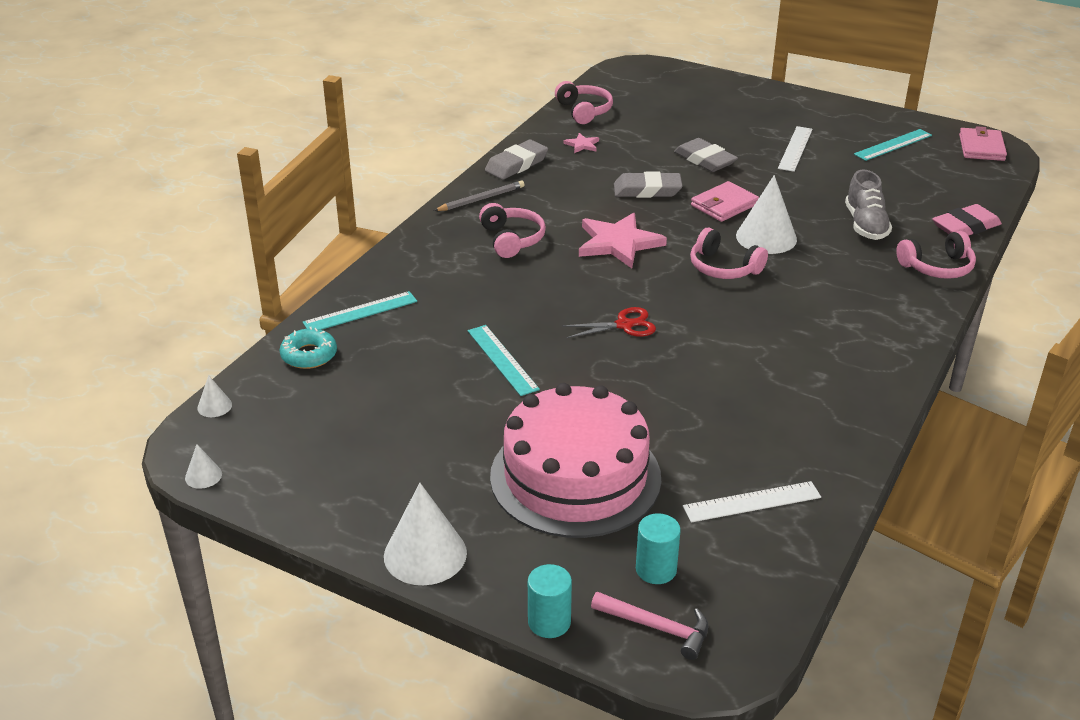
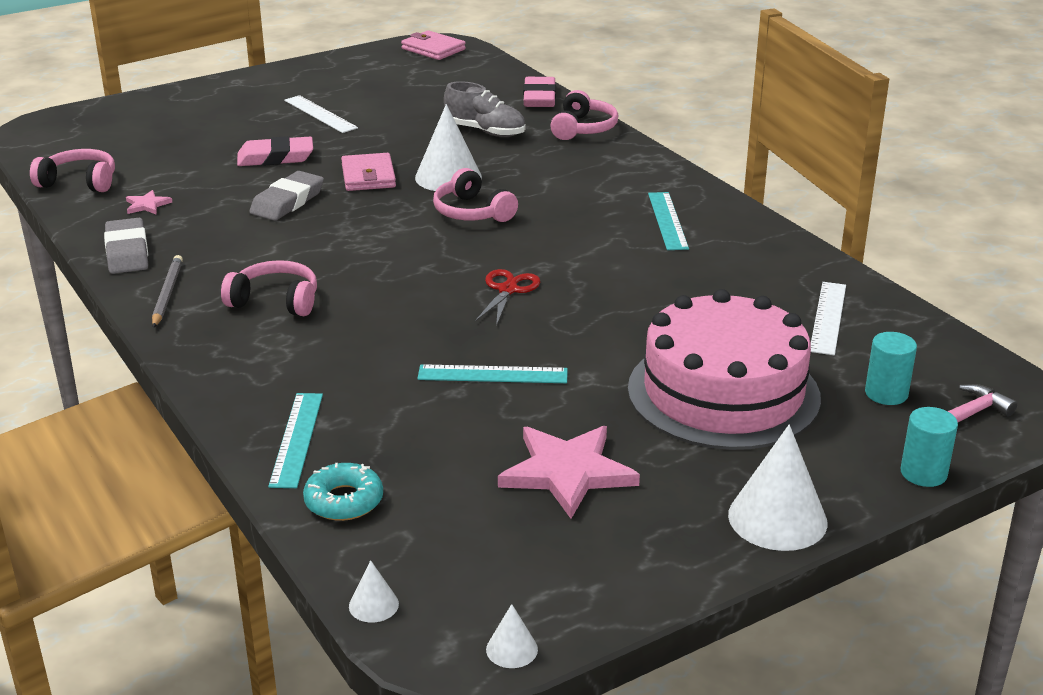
camera: 60 degrees left, 5 degrees down
(618, 243) = (362, 247): pink star -> pink star (567, 472)
(705, 160) = (275, 157): grey eraser -> pink eraser
(723, 268) = (472, 212): pink headphones -> pink headphones turned 75 degrees clockwise
(893, 145) = (377, 76): turquoise ruler -> turquoise ruler (668, 220)

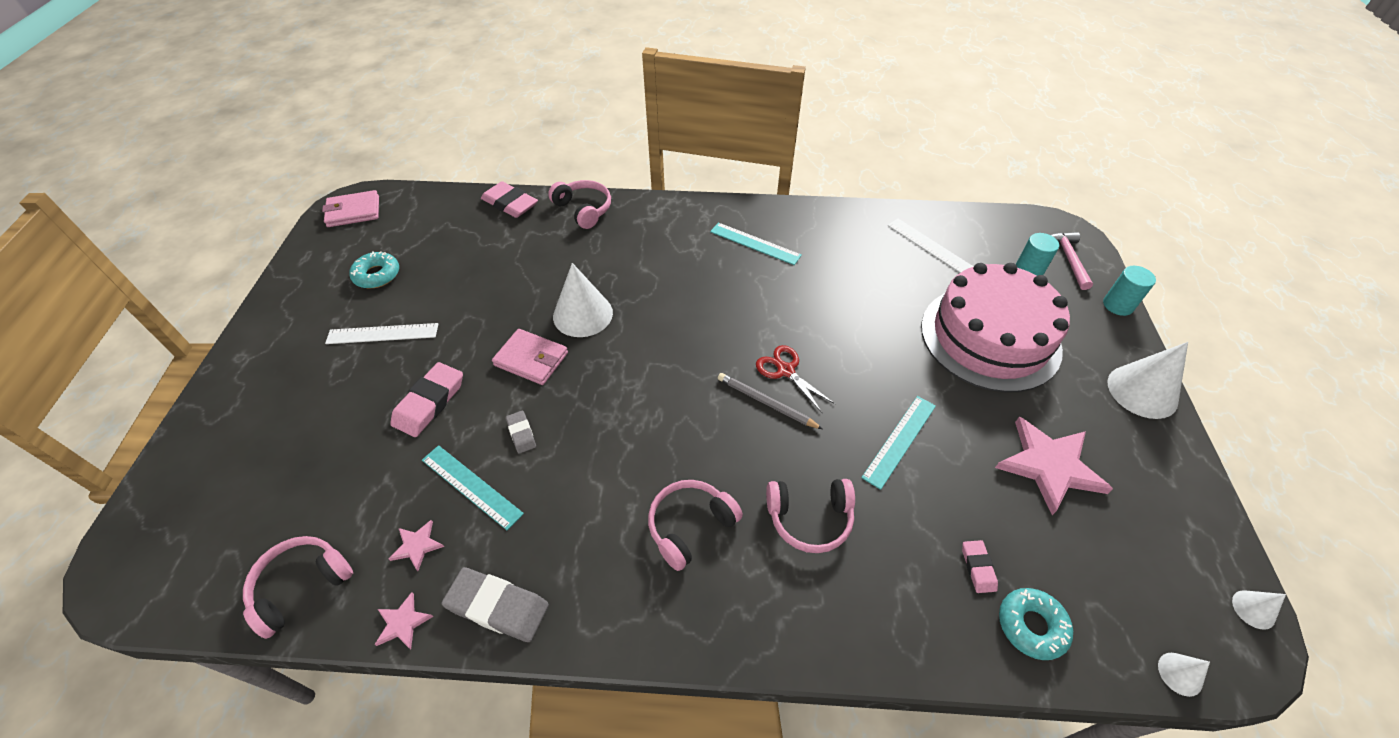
camera: 55 degrees left, 20 degrees up
(84, 225) = (403, 623): none -> pink star
(167, 294) = (610, 608): grey pencil -> grey pencil (766, 403)
(287, 202) = (521, 433): grey eraser -> grey eraser, size x0.54
(296, 439) = (925, 617): turquoise ruler -> turquoise ruler (471, 486)
(377, 86) = (377, 275): none -> turquoise donut
(381, 456) = (978, 568): none -> pink eraser
(472, 212) = (652, 330): pink headphones -> pink headphones (809, 518)
(485, 131) = (531, 257): grey shoe -> none

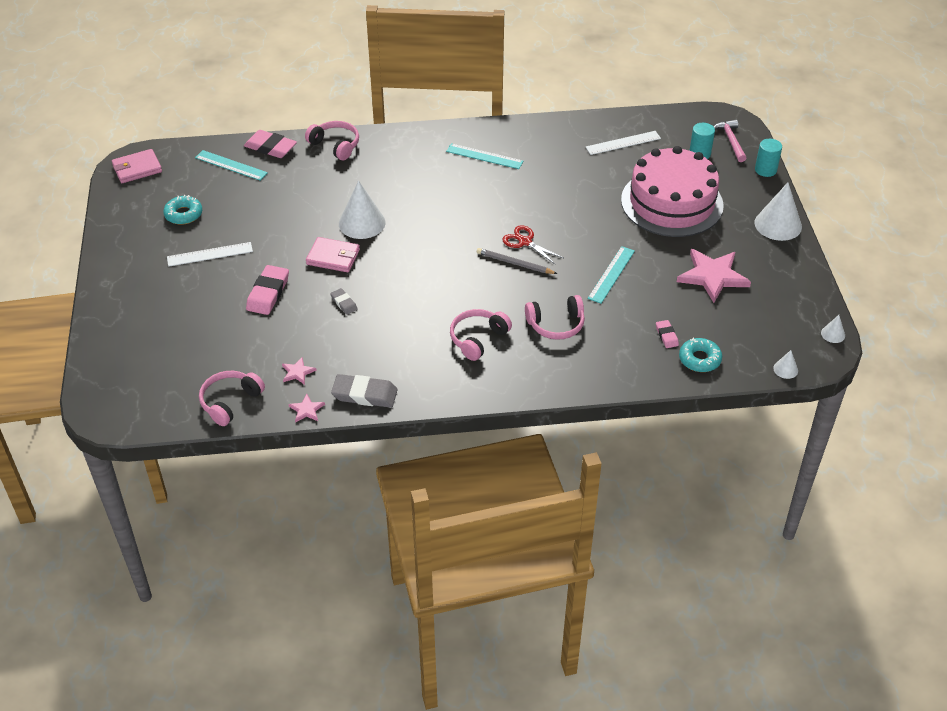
camera: 10 degrees left, 5 degrees down
(471, 486) = (320, 337): turquoise ruler -> turquoise ruler (231, 165)
(929, 246) = (623, 143): white ruler -> white ruler turned 60 degrees counterclockwise

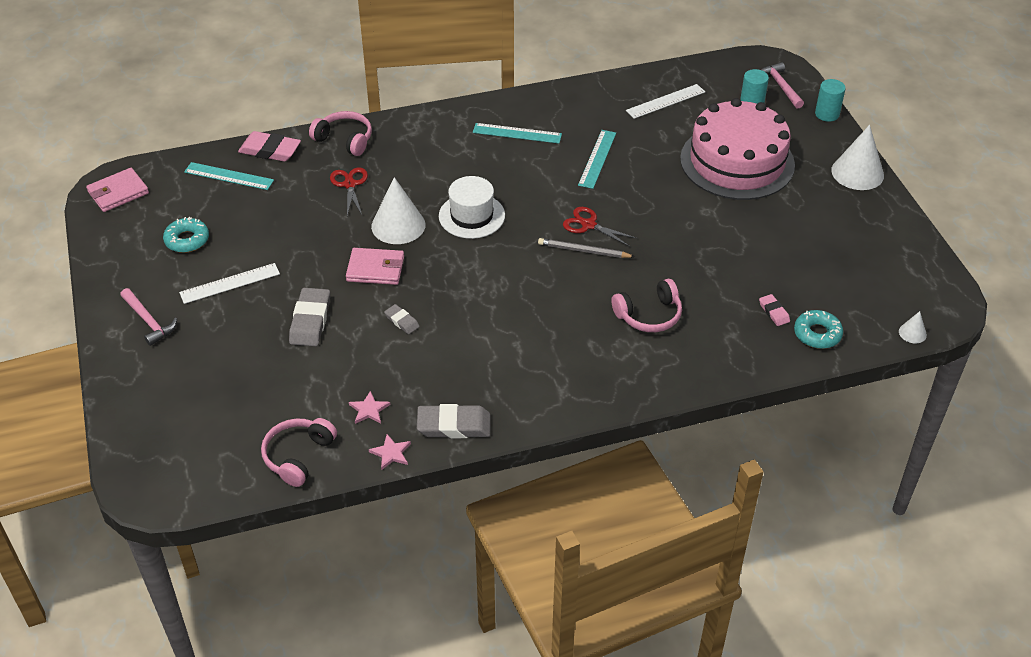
camera: 10 degrees left, 0 degrees up
(136, 277) = (149, 321): none -> pink hammer
(268, 293) = (310, 321): pink eraser -> grey eraser
(330, 184) = (349, 184): none -> red scissors
(426, 222) = (471, 216): none -> white hat
(478, 339) = (566, 343): pink headphones -> none
(611, 274) = (694, 250): turquoise ruler -> turquoise ruler (597, 159)
(712, 276) = (804, 239): pink star -> none
(833, 334) = (951, 287): white cone -> none

